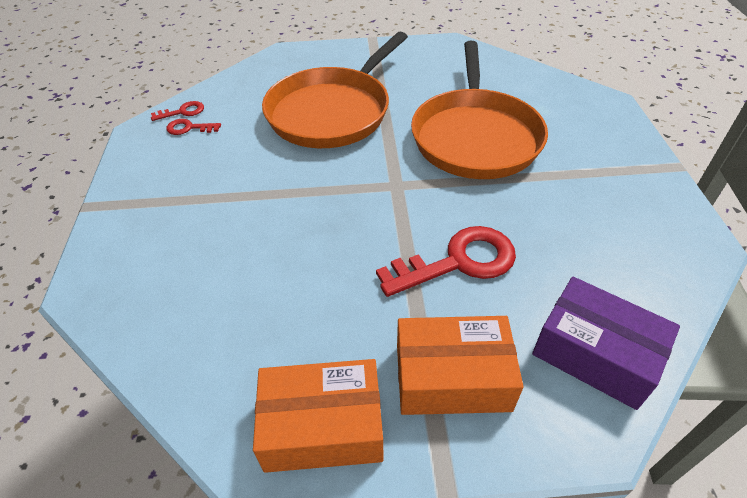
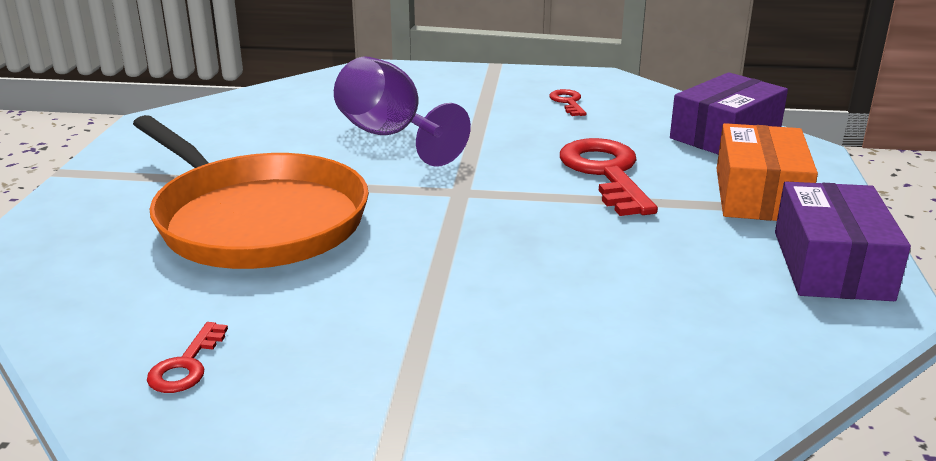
camera: 80 degrees left, 20 degrees down
(182, 112) = (115, 375): red key -> red key (568, 102)
(322, 426) = (831, 265): orange box -> purple box
(475, 137) = (390, 136): orange pan -> purple goblet

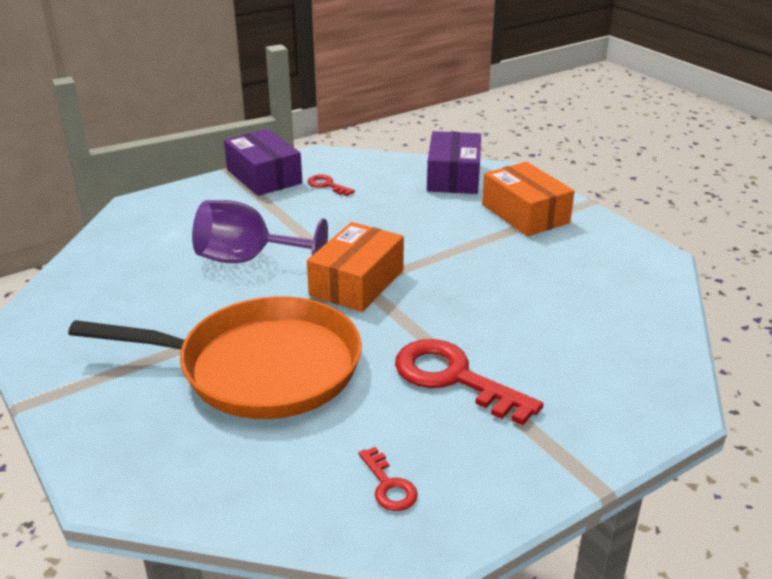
camera: 40 degrees left, 5 degrees up
(456, 189) = (357, 283): none -> orange box
(606, 173) = (427, 232): red key -> red key (454, 378)
(831, 265) = (611, 245): purple box -> purple box (264, 176)

